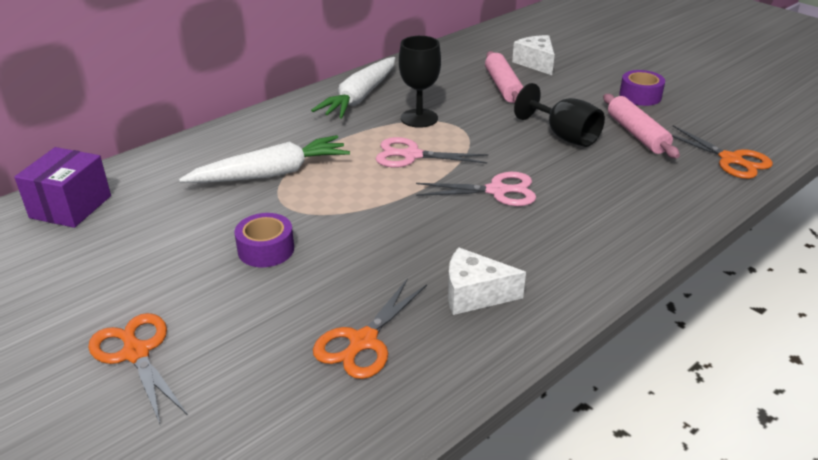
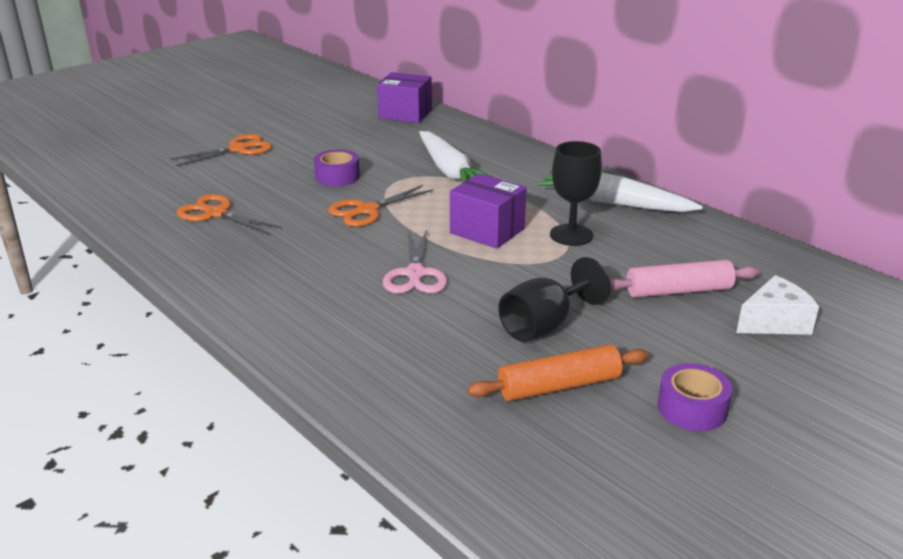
camera: 90 degrees right, 5 degrees down
(411, 155) = (487, 231): pink scissors -> purple box
(474, 294) = (252, 256): white cheese -> none
(636, 134) = (559, 386): pink rolling pin -> orange rolling pin
(731, 160) = (490, 465): orange scissors -> orange scissors (366, 210)

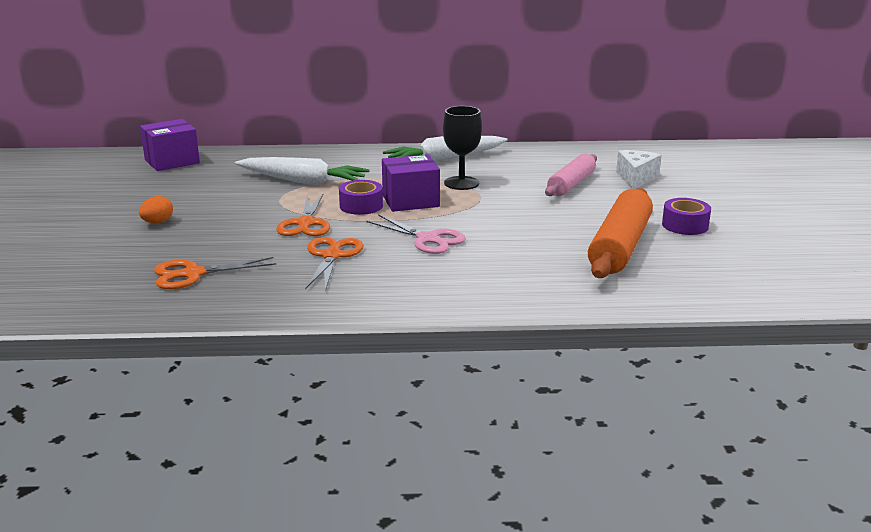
camera: 50 degrees left, 5 degrees down
(239, 149) = (86, 232): orange scissors -> orange scissors (332, 256)
(288, 161) = (157, 222): none -> orange egg
(337, 177) = (227, 215): purple tape -> purple tape (361, 206)
(544, 325) = (552, 227): black goblet -> none
(559, 386) = (619, 246): orange rolling pin -> orange rolling pin, size x1.53

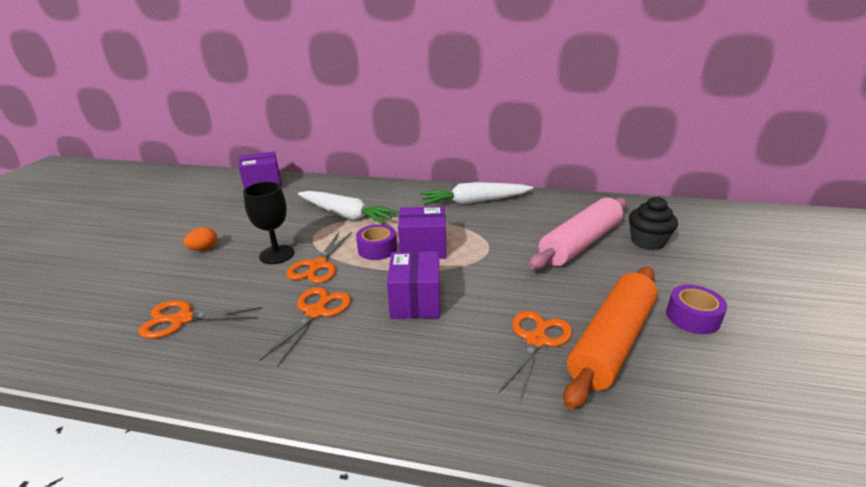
camera: 15 degrees right, 5 degrees up
(428, 239) = (415, 301): pink scissors -> purple box
(461, 183) = (477, 231): black goblet -> black goblet (277, 254)
(554, 252) = (536, 340): none -> orange scissors
(571, 184) = (580, 243): pink rolling pin -> pink rolling pin, size x1.53
(636, 178) = (647, 242): white cheese -> black cupcake

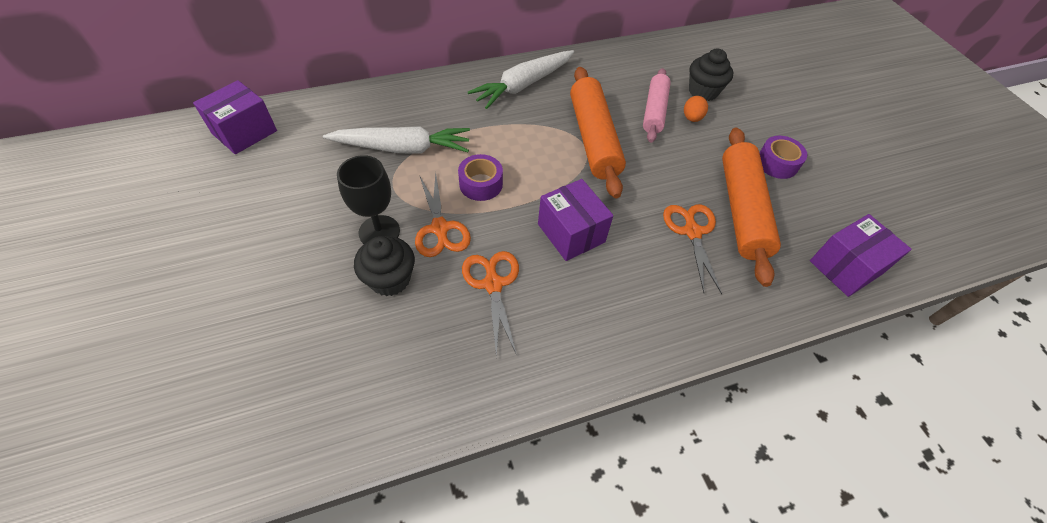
camera: 35 degrees left, 25 degrees up
(182, 319) = (363, 354): orange scissors -> none
(204, 249) = (280, 258): orange egg -> orange egg (691, 118)
(251, 283) = (390, 279): none -> black cupcake
(423, 248) = (524, 166): purple box -> purple box (845, 267)
(502, 247) = (593, 139): none -> orange rolling pin
(580, 243) = (654, 111): pink rolling pin -> pink rolling pin, size x0.65

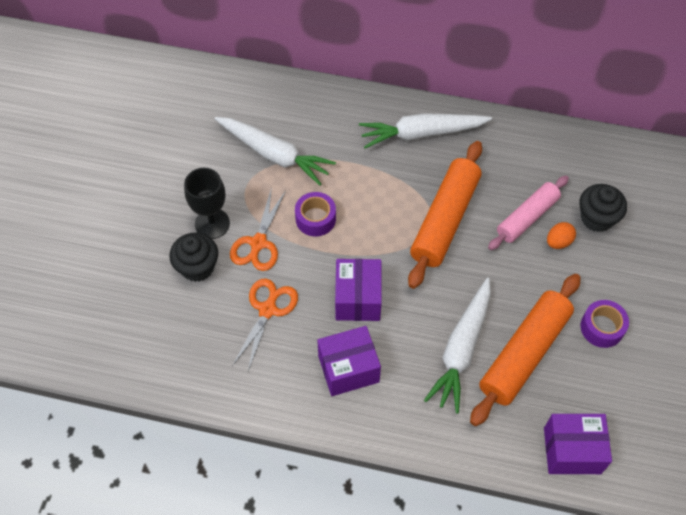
camera: 35 degrees right, 5 degrees up
(244, 132) = (162, 83): purple box -> purple box (348, 369)
(692, 231) = (461, 349): orange scissors -> white carrot

